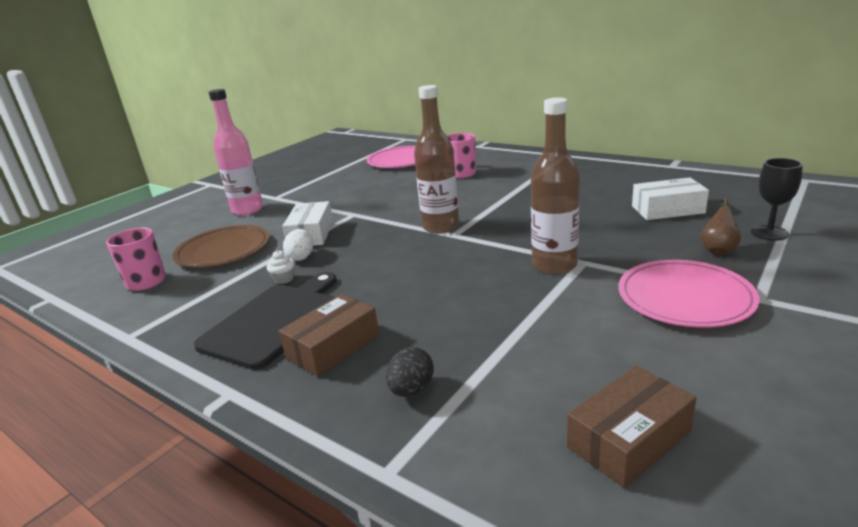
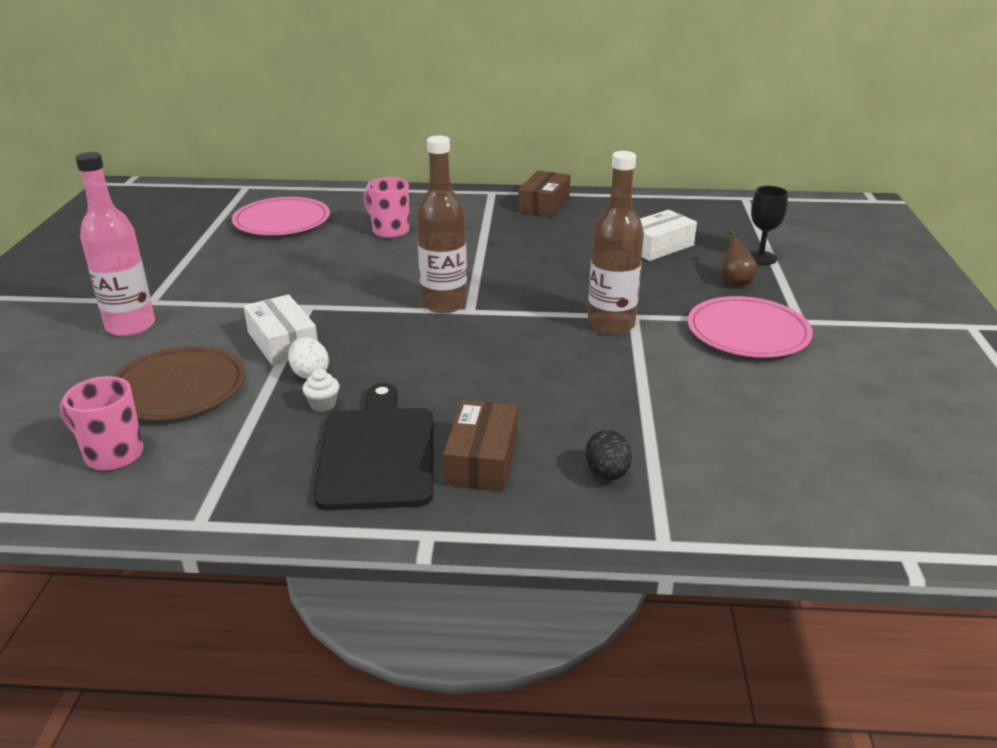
camera: 35 degrees left, 5 degrees up
(629, 439) = (808, 456): brown box -> brown box (544, 204)

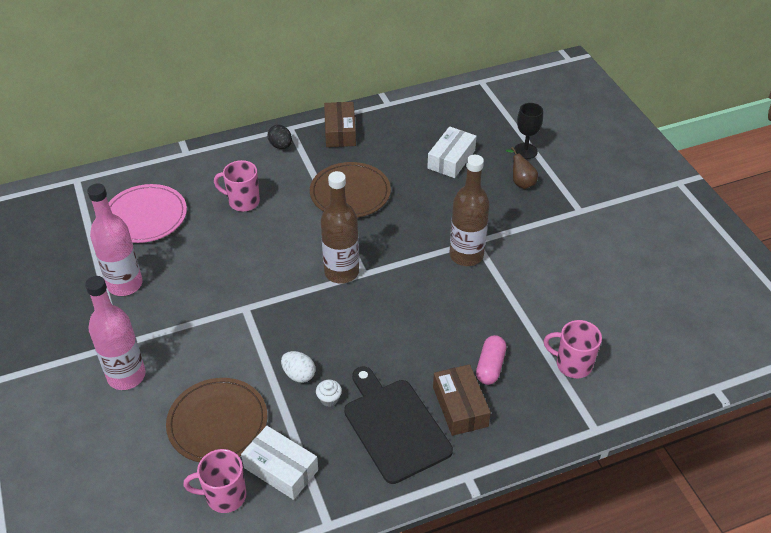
camera: 25 degrees left, 15 degrees up
(208, 261) = (125, 284): none -> pink bottle
(282, 342) = (256, 351): white box -> white box (281, 469)
(513, 248) = (350, 193): none -> brown plate
(557, 431) = (490, 366): none -> pink capsule
(607, 473) = (537, 389): black egg -> black egg (281, 146)
(680, 462) = (572, 364): none -> pink mug
(748, 332) = (554, 233): pink plate -> none

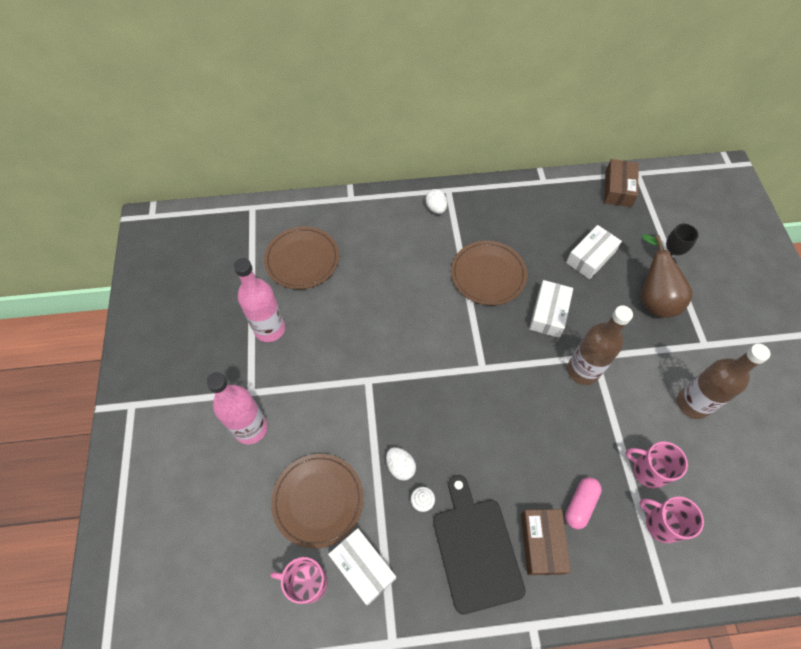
camera: 15 degrees right, 15 degrees up
(145, 216) = (302, 259): pink plate -> brown plate
(243, 201) = (390, 262): pink mug -> pink mug (648, 471)
(281, 146) = (436, 208): black egg -> white egg
(340, 131) = (493, 204): brown box -> brown box (618, 189)
(341, 272) = (462, 361): brown bottle -> brown bottle (692, 403)
(420, 214) = (549, 313): none -> white box
(521, 182) = (653, 298): brown pear -> brown pear, size x1.87

